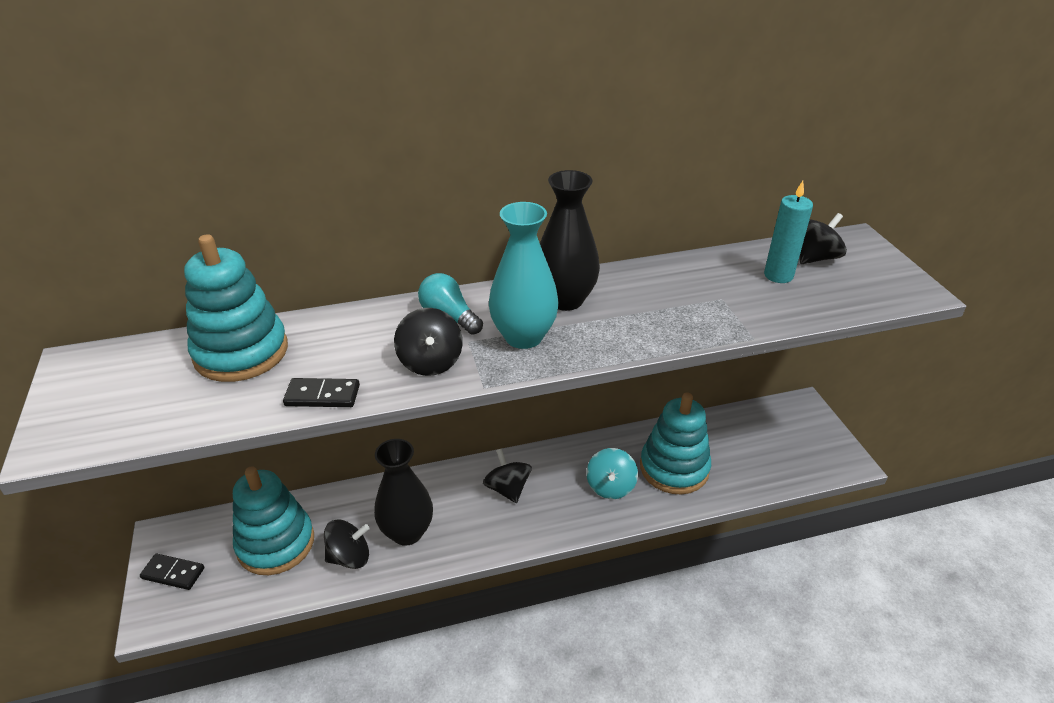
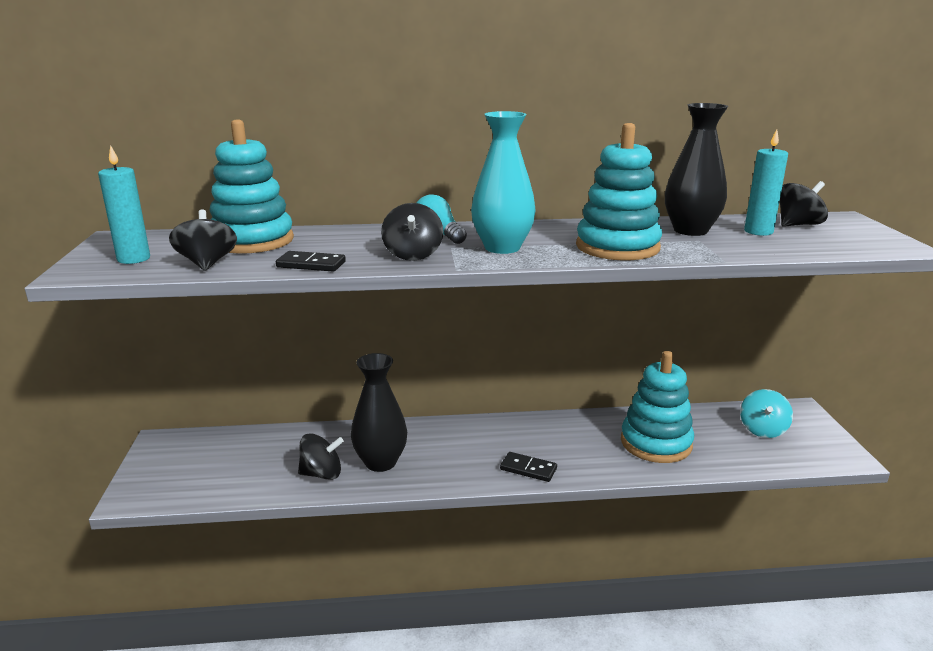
camera: 10 degrees right, 15 degrees down
(111, 407) = (134, 259): none -> turquoise candle
(173, 573) = (160, 467): black domino -> black domino (528, 469)
(276, 543) = (257, 457): turquoise stacking toy -> turquoise stacking toy (617, 247)
(507, 488) = (485, 441): black spinning top -> black spinning top (207, 263)
(565, 300) = (547, 232): black vase -> black vase (690, 230)
(610, 486) = (588, 450): turquoise spinning top -> turquoise spinning top (762, 430)

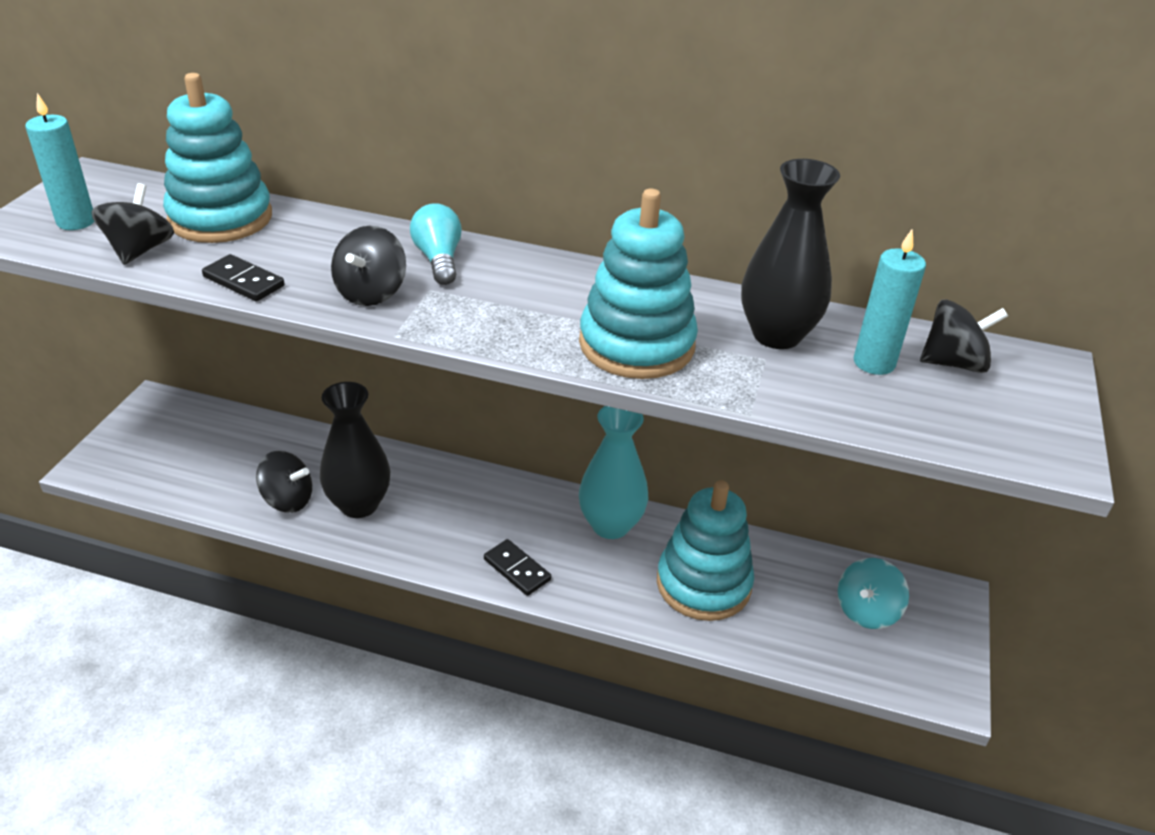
camera: 20 degrees right, 15 degrees up
(502, 248) = (489, 307): turquoise vase -> turquoise vase (610, 525)

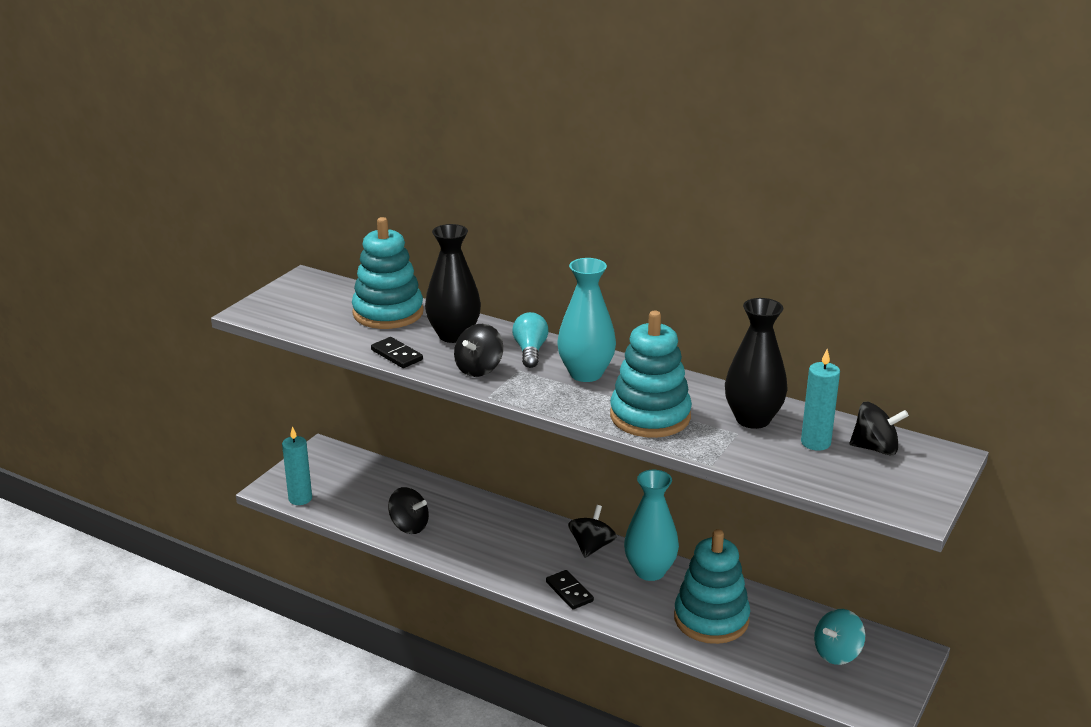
camera: 15 degrees right, 10 degrees down
(76, 222) = (294, 308): turquoise candle -> turquoise candle (300, 498)
(140, 250) = (333, 330): black spinning top -> black spinning top (591, 547)
(359, 504) = (461, 535): black vase -> black vase (454, 335)
(526, 287) = (586, 374): none -> turquoise vase

